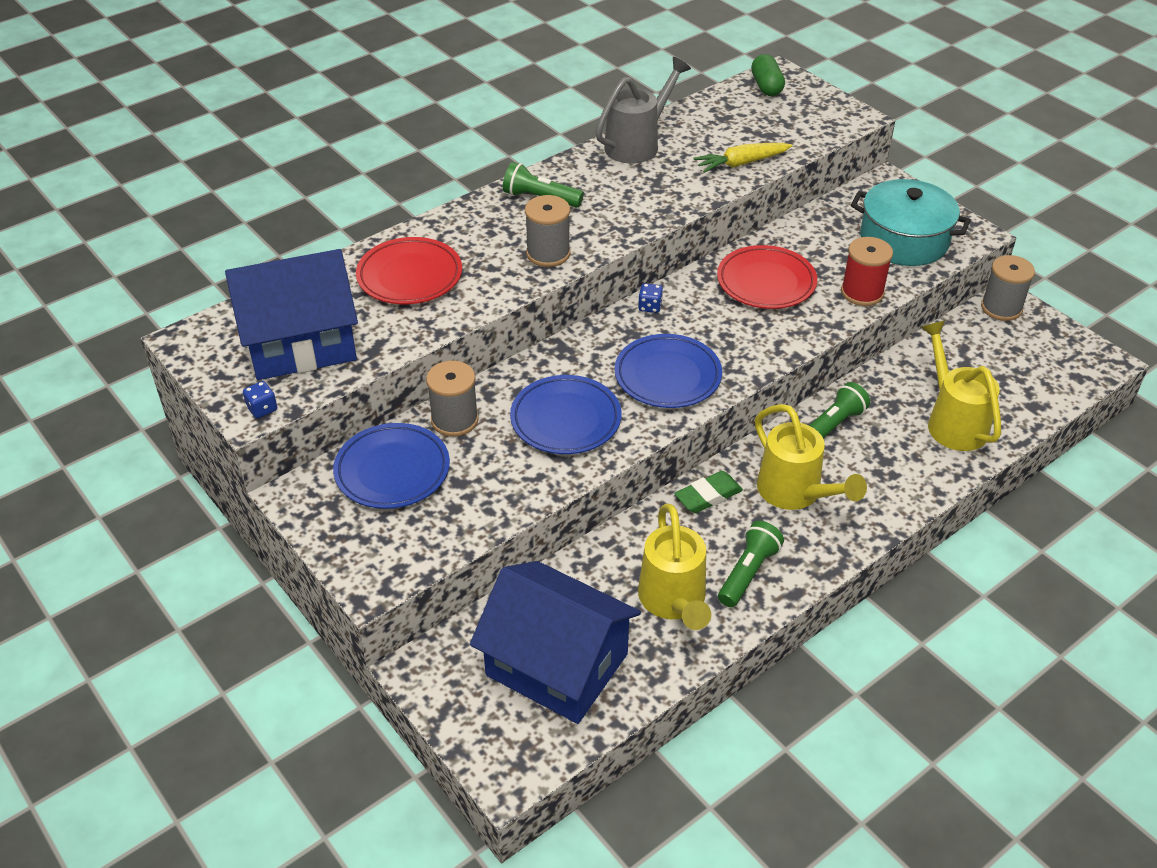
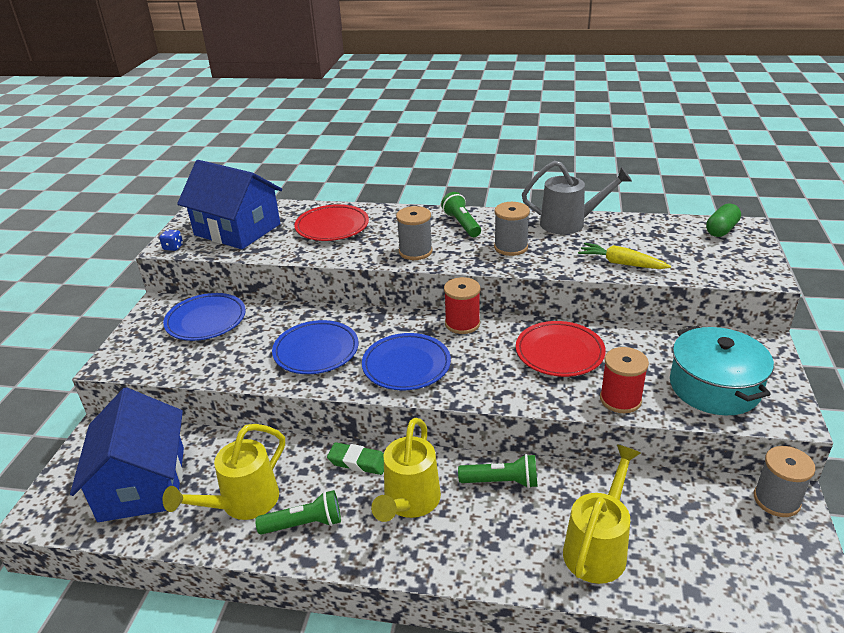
camera: 50 degrees right, 10 degrees down
(454, 420) = (270, 316): grey spool -> grey spool (510, 247)
(650, 307) = (462, 324): blue dice -> red spool

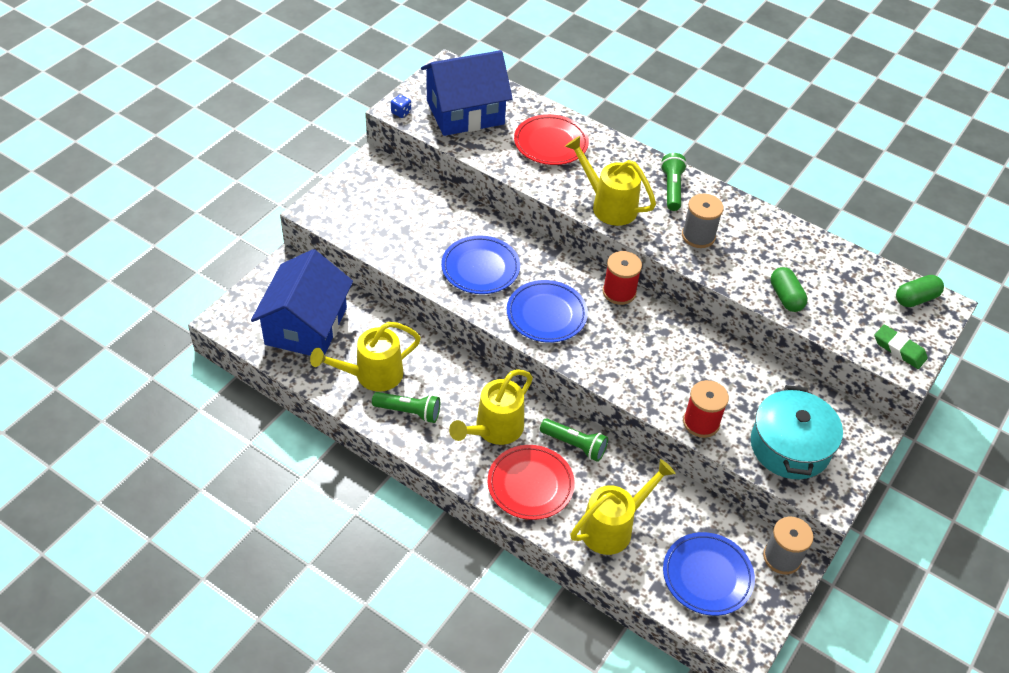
camera: 20 degrees right, 15 degrees up
(206, 321) = (404, 197): blue plate -> blue plate (707, 576)
(237, 229) = (465, 112): blue house -> blue house turned 75 degrees counterclockwise
(358, 462) = (473, 379): green eraser -> green eraser (899, 349)
(415, 252) = (608, 205): grey spool -> yellow watering can
(559, 353) = (683, 358): red plate -> red plate (530, 485)
(569, 223) = (774, 230): grey watering can -> none
(621, 263) = (785, 297): yellow carrot -> green capsule

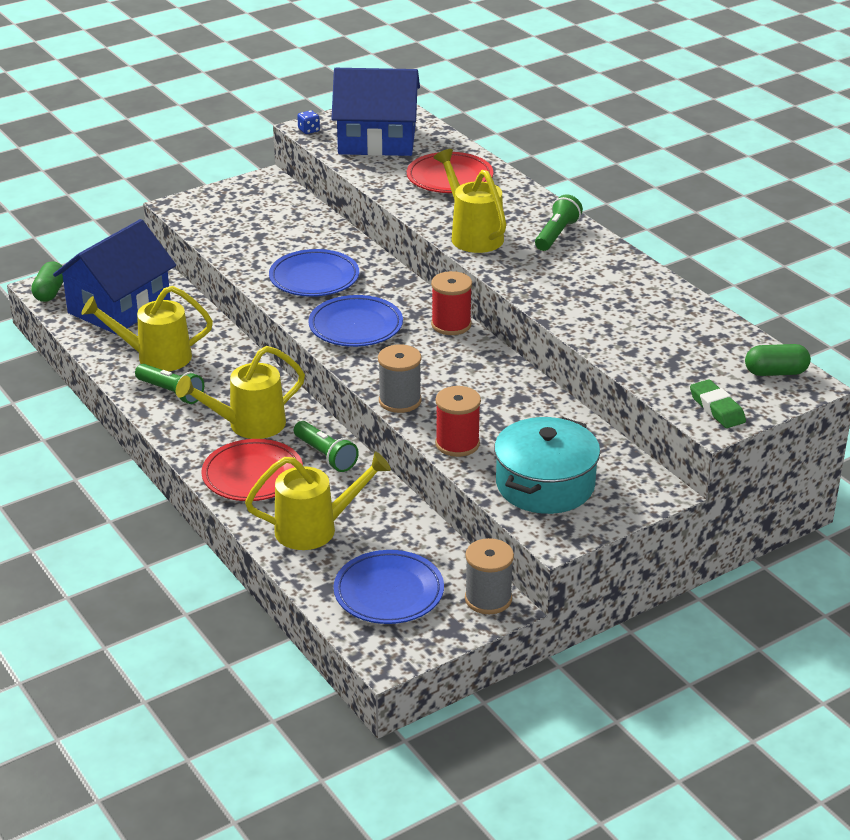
camera: 25 degrees right, 15 degrees down
(698, 236) = (554, 276): grey spool -> grey spool (400, 401)
(785, 297) = (615, 341): green capsule -> green capsule (50, 292)

